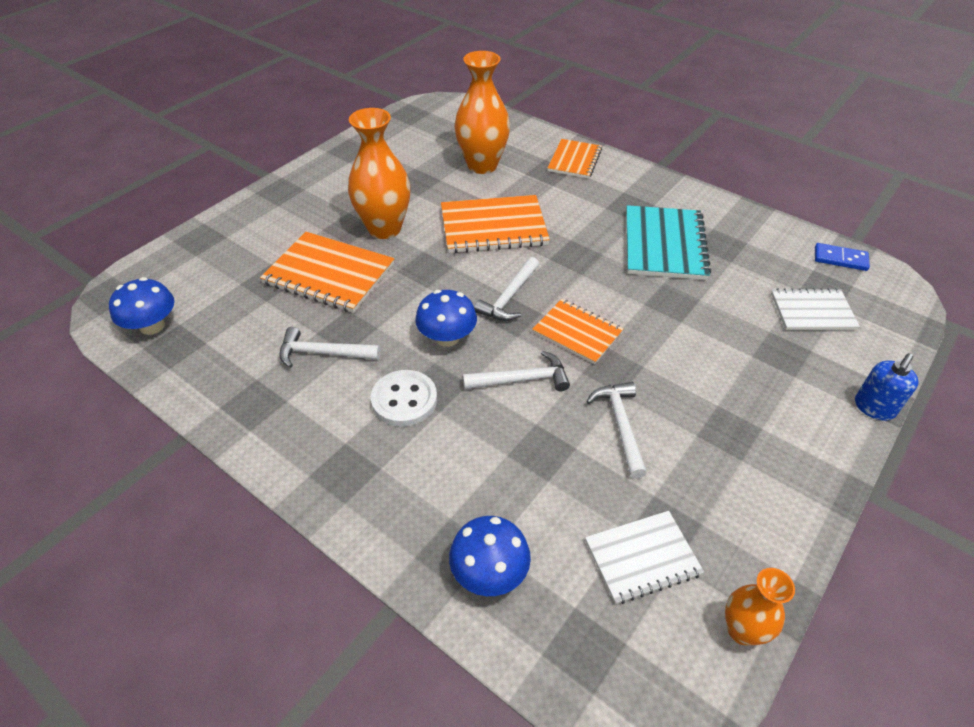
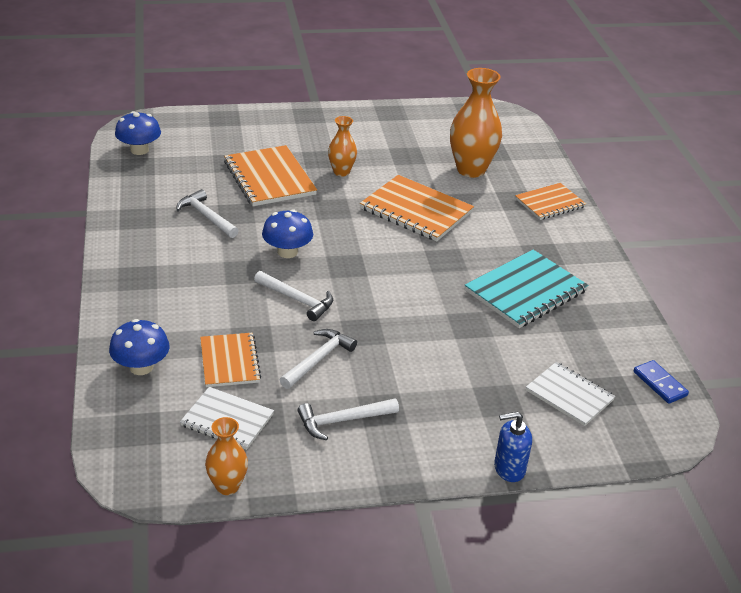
camera: 40 degrees right, 10 degrees down
(384, 228) = (341, 172): orange vase -> orange vase, size x0.55
(404, 400) = (215, 266): white button -> none
(509, 297) = (360, 255): white hammer -> white hammer (343, 421)
(577, 332) = (372, 299): orange notebook -> orange notebook (229, 361)

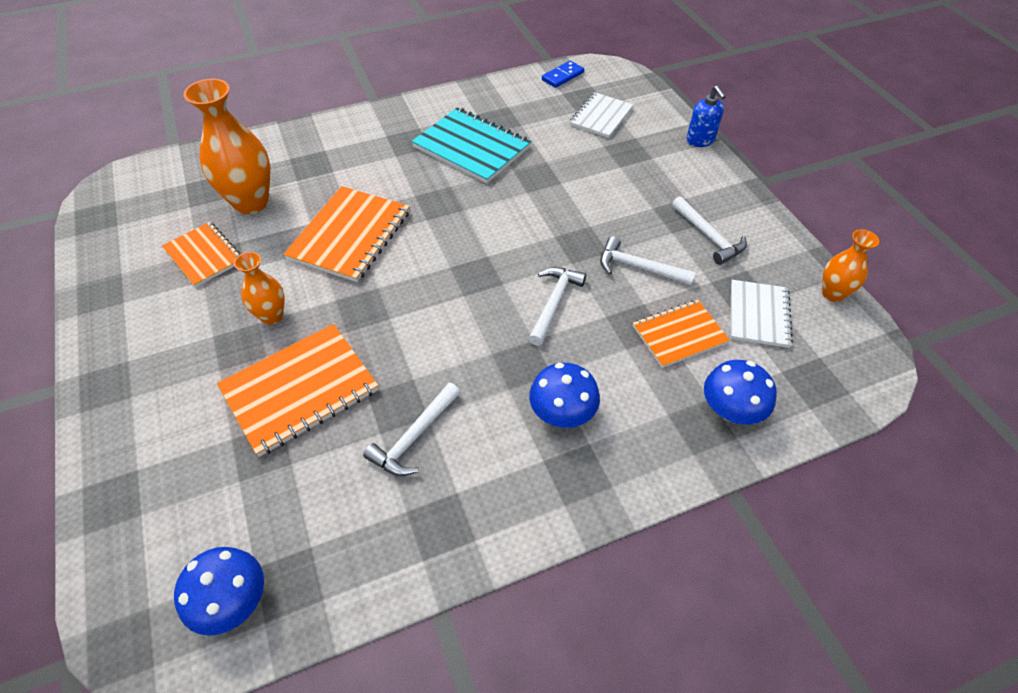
camera: 100 degrees left, 15 degrees up
(287, 252) = (468, 331): blue mushroom -> blue mushroom (562, 413)
(549, 203) = (313, 141): orange notebook -> orange notebook (204, 255)

